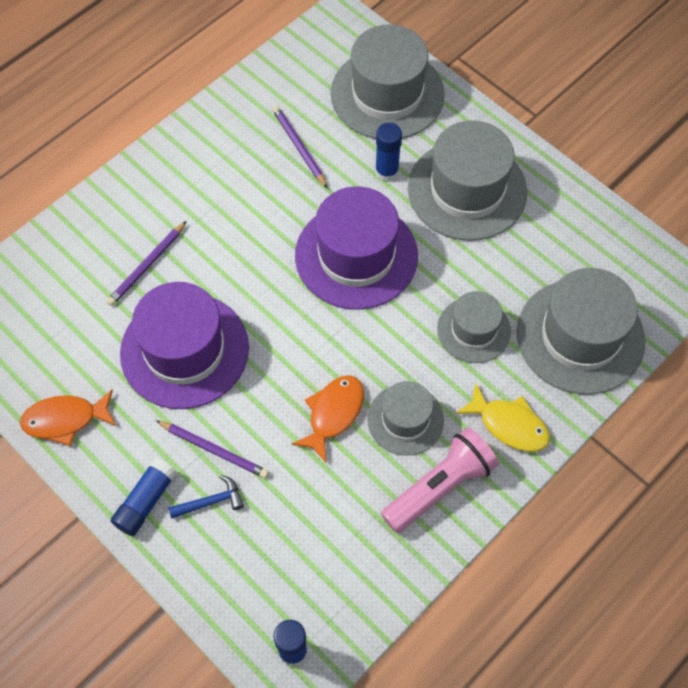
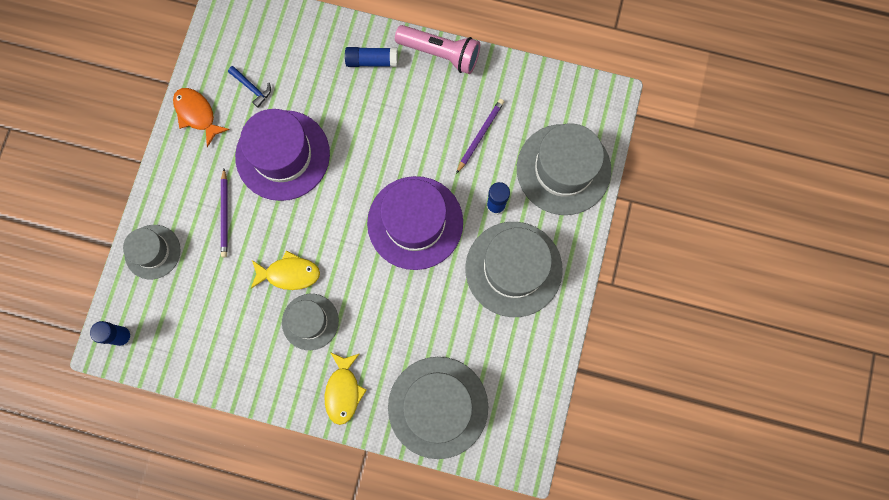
camera: 60 degrees right, 15 degrees up
(145, 501) = (170, 195): blue glue stick -> blue glue stick (372, 61)
(147, 266) = (330, 94): purple pencil -> none
(211, 501) = (190, 233): blue hammer -> blue hammer (252, 88)
(333, 414) = (289, 274): orange fish -> yellow fish
(439, 486) = (275, 368): pink flashlight -> pink flashlight (440, 53)
(473, 330) = (402, 331): grey hat -> grey hat (152, 252)

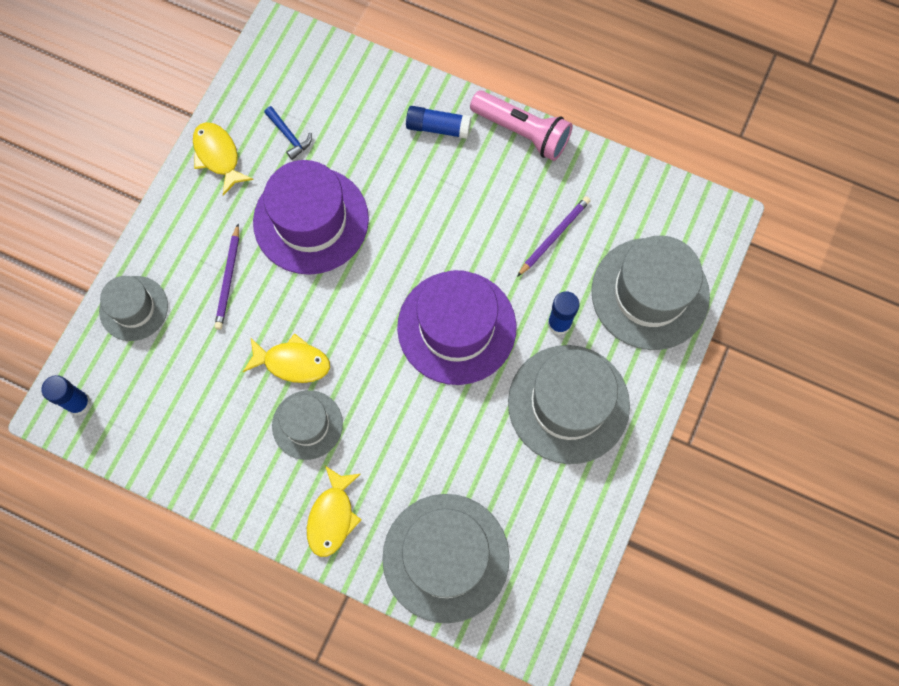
camera: 10 degrees right, 5 degrees down
(197, 114) = (218, 156): orange fish -> yellow fish

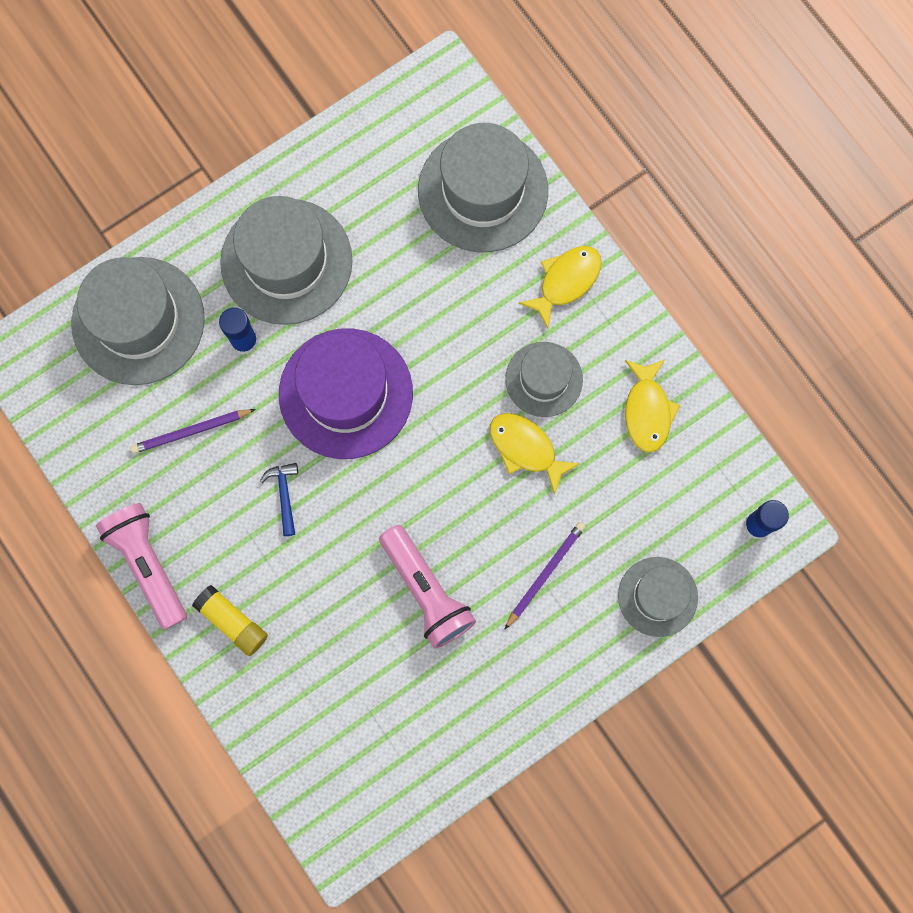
camera: 150 degrees left, 5 degrees up
(218, 156) = (485, 725): yellow fish -> yellow fish (647, 411)
(289, 136) = (396, 705): blue hammer -> blue hammer (284, 495)
(311, 220) = (426, 591): purple hat -> pink flashlight
(438, 127) = (232, 622): blue glue stick -> yellow glue stick

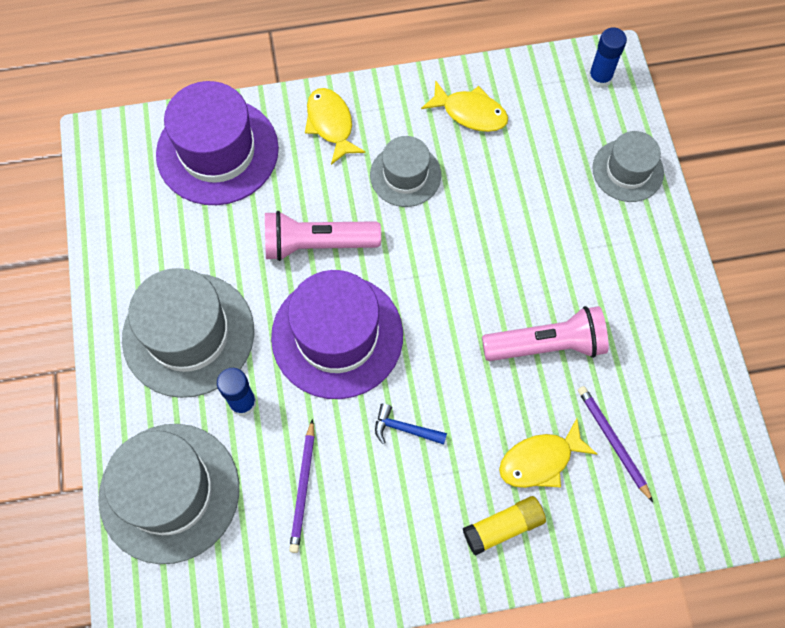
camera: 65 degrees left, 10 degrees down
(148, 565) = (413, 585): pink flashlight -> pink flashlight (317, 244)
(483, 191) = (217, 151): grey hat -> purple hat
(526, 448) = (458, 214): yellow fish -> yellow fish (540, 460)
(545, 573) = (572, 245): purple pencil -> purple pencil (612, 442)

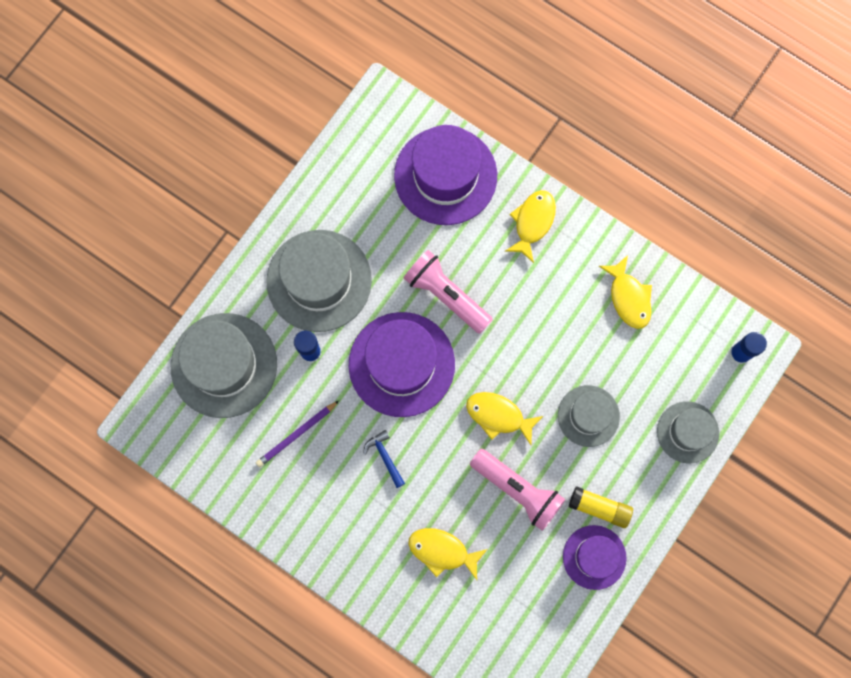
camera: 45 degrees right, 10 degrees up
(405, 175) = (544, 301): grey hat -> grey hat (588, 416)
(465, 300) = (498, 416): none -> yellow fish
(503, 527) = (383, 566): yellow glue stick -> yellow glue stick (599, 508)
(612, 442) = (494, 583): purple pencil -> none
(667, 338) = (594, 557): none -> purple hat

